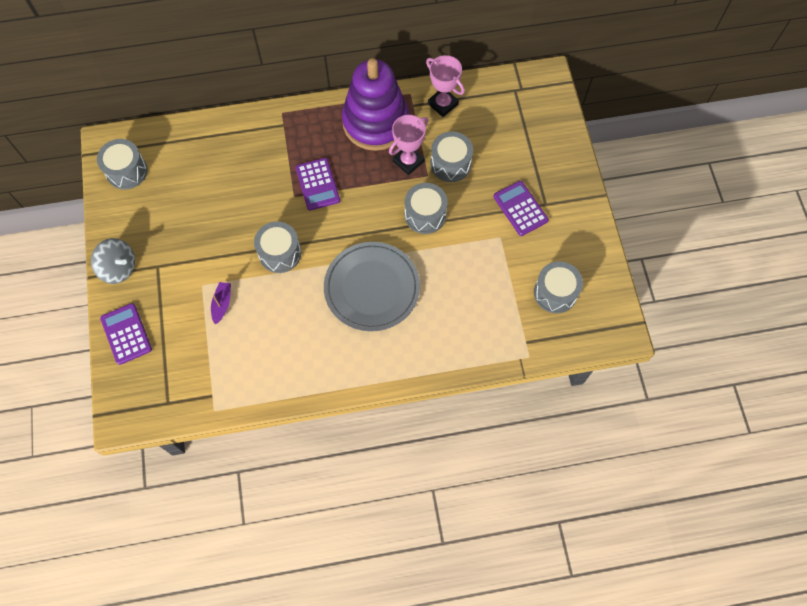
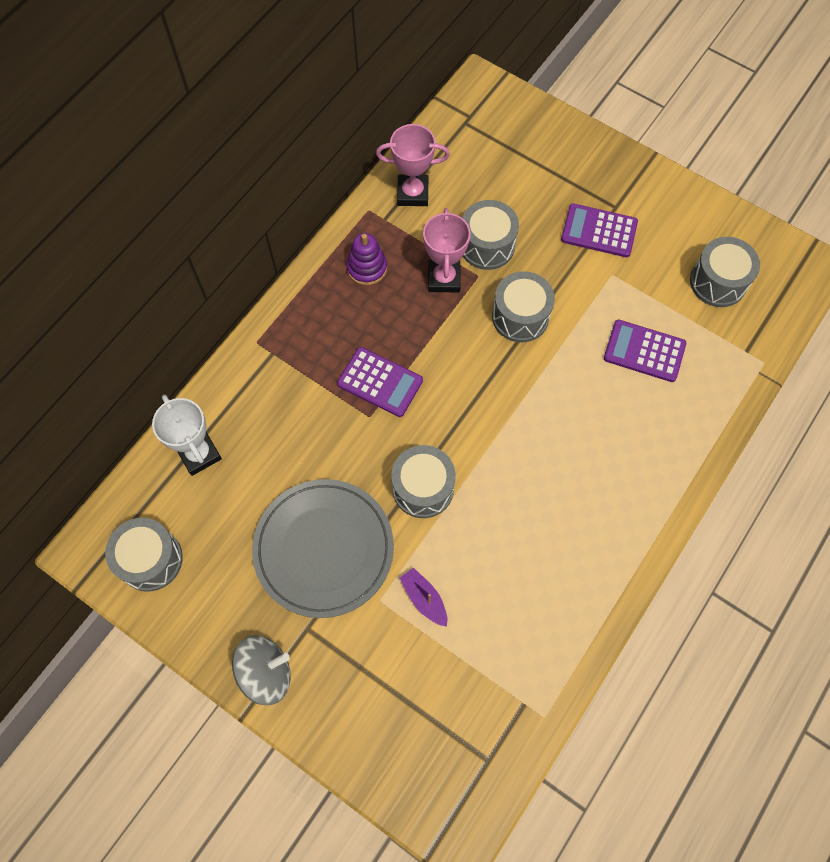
camera: 45 degrees left, 0 degrees up
(126, 334) = (358, 735): purple calculator -> purple calculator (644, 351)
(198, 142) = (199, 454): none -> white trophy
(372, 288) = (553, 435): grey plate -> grey plate (324, 549)
(375, 122) = (367, 268): purple stacking toy -> purple stacking toy, size x0.43

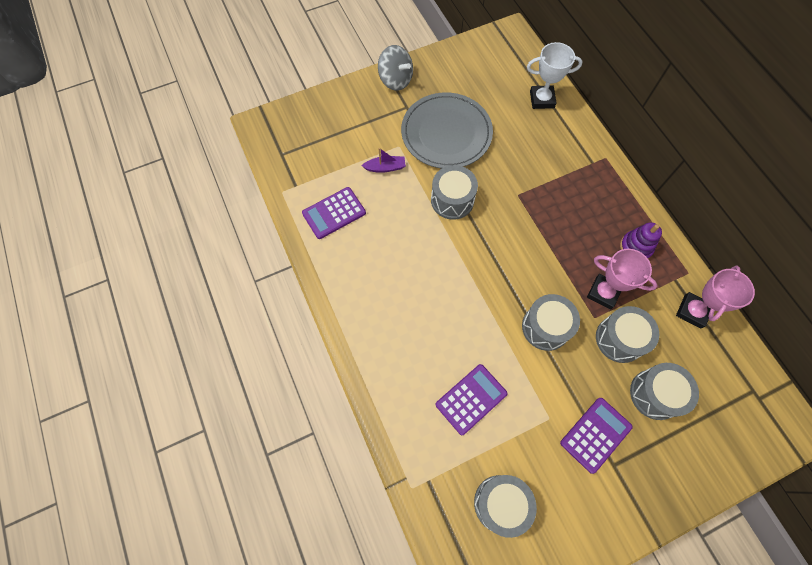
camera: 120 degrees right, 0 degrees up
(150, 560) = (490, 56): grey drum -> grey drum (655, 394)
(265, 673) = (395, 80): grey spinning top -> grey spinning top turned 60 degrees counterclockwise
(380, 382) = (539, 212): purple calculator -> purple calculator (334, 213)

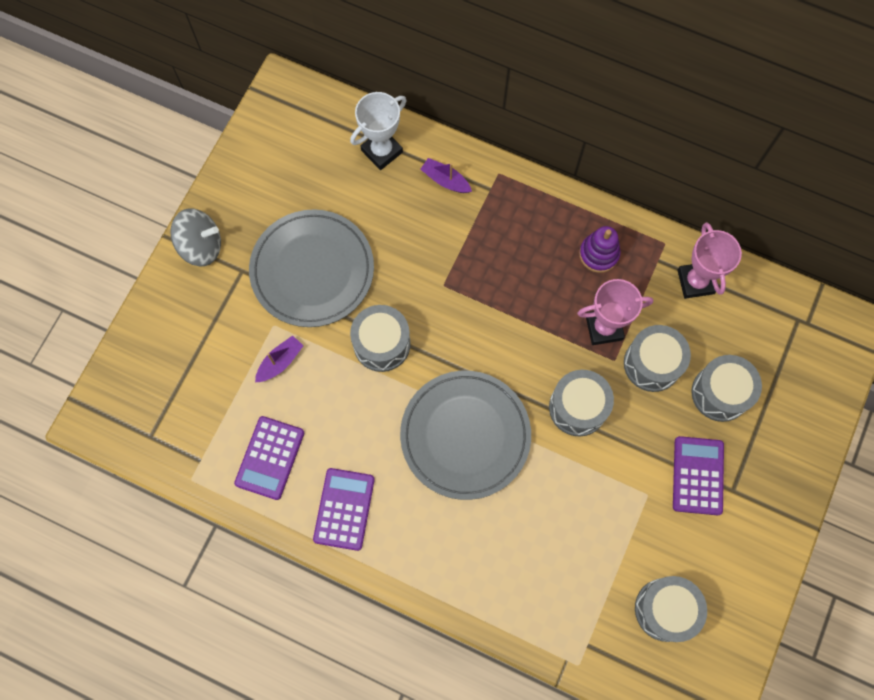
camera: 40 degrees left, 5 degrees up
(458, 288) = (465, 435): none -> grey plate
(471, 399) = (565, 536): purple calculator -> purple calculator (344, 509)
(568, 139) = (445, 180): none -> purple boat

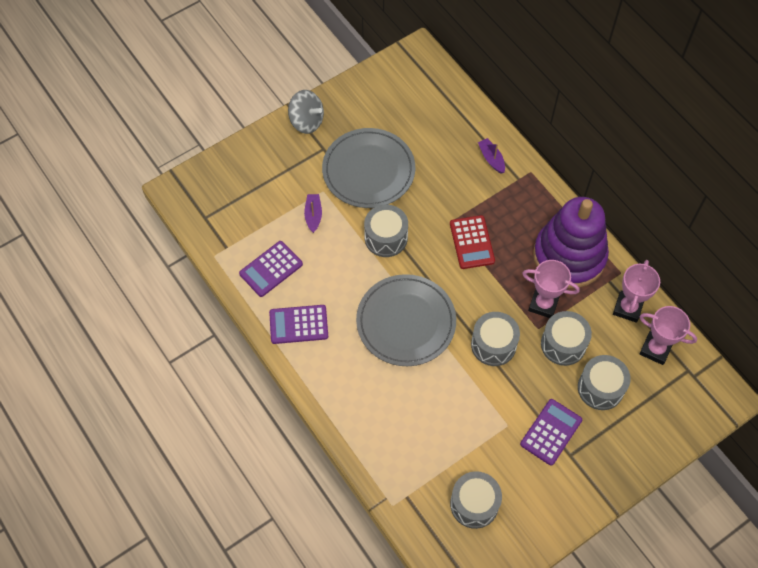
camera: 30 degrees right, 10 degrees down
(280, 362) = (313, 215): purple boat -> purple boat turned 75 degrees counterclockwise
(344, 509) = (298, 324): purple calculator -> purple calculator turned 135 degrees counterclockwise
(382, 151) = (459, 120): white trophy -> none
(482, 296) = (472, 242): none -> red calculator
(599, 254) = (569, 256): purple stacking toy -> purple stacking toy, size x2.32
(751, 314) = (655, 349): none -> pink trophy

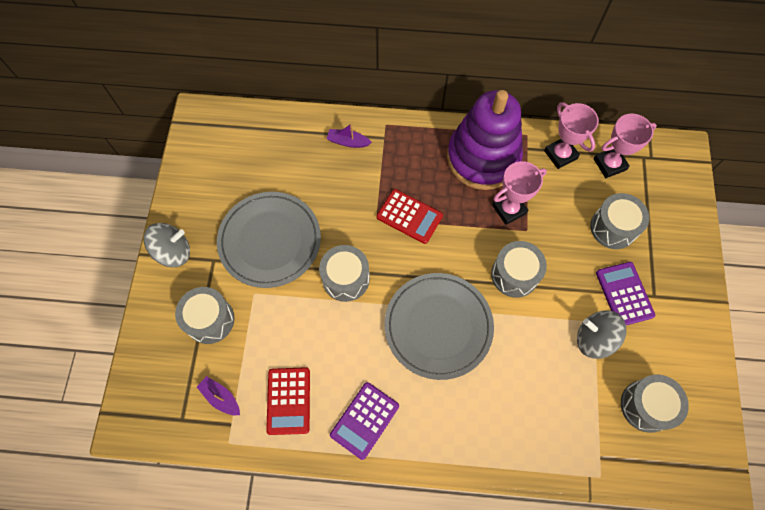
camera: 50 degrees left, 5 degrees up
(271, 269) = (289, 400): purple calculator -> red calculator
(313, 215) = (269, 320): purple boat -> purple boat (221, 397)
(494, 434) = (594, 339): none -> grey spinning top
(563, 344) = (555, 223): grey drum -> grey drum (210, 320)

